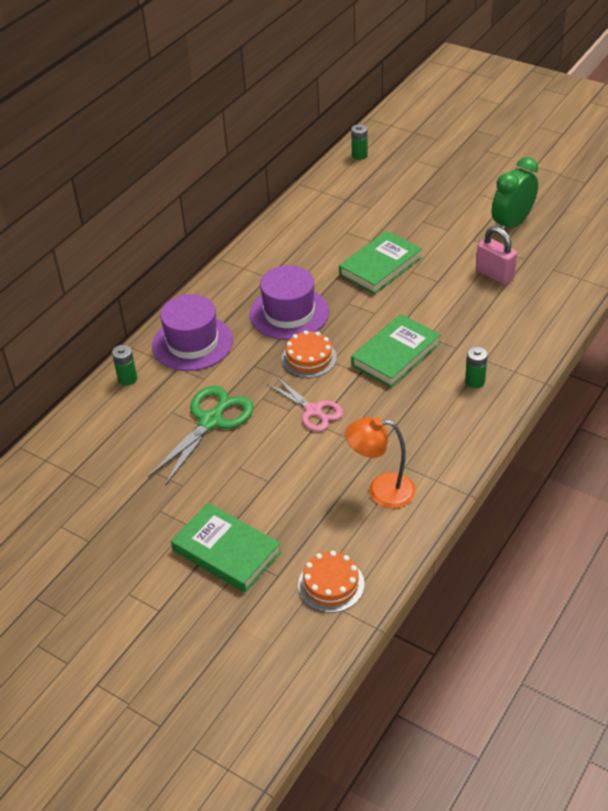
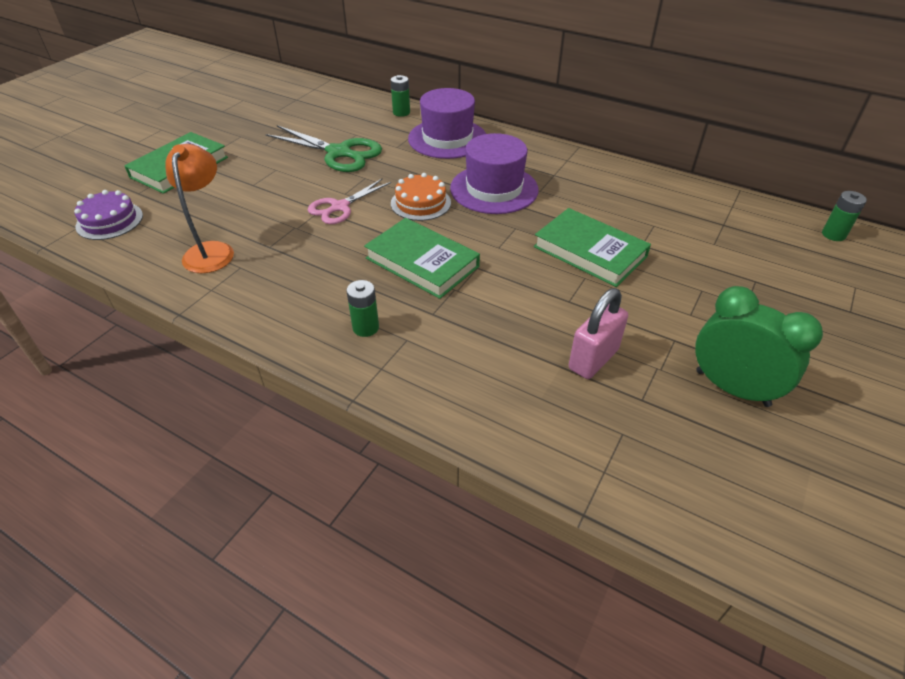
camera: 85 degrees right, 0 degrees up
(331, 584) = (109, 221): orange cake -> purple cake

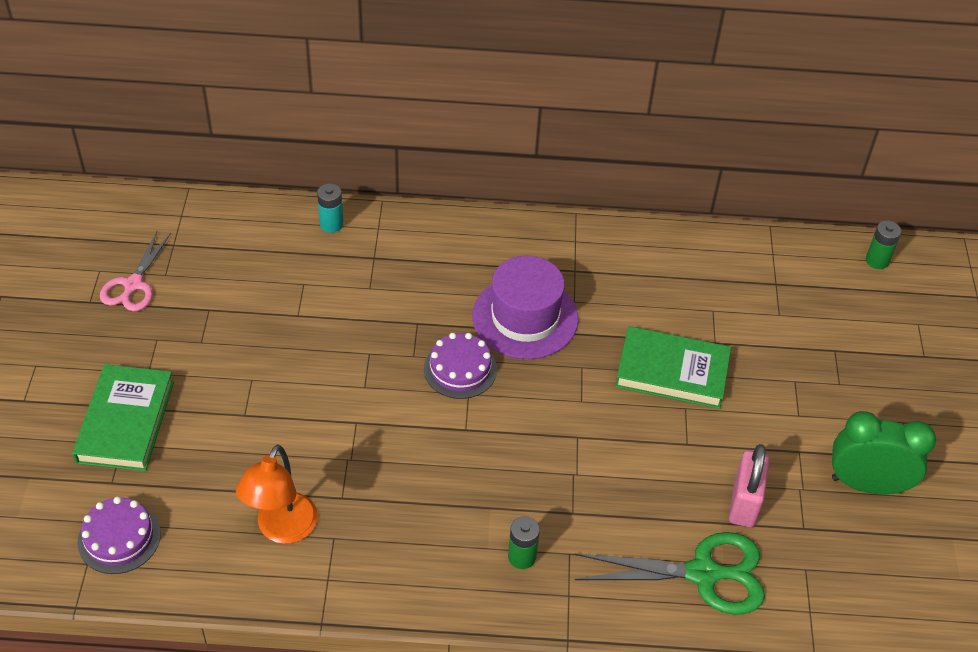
camera: 30 degrees left, 5 degrees up
(211, 250) = (282, 529): orange lamp -> orange lamp turned 135 degrees counterclockwise
(339, 153) = (308, 324): green scissors -> green scissors (703, 574)
(339, 207) = (375, 410): pink scissors -> pink scissors (133, 285)
(401, 112) = (331, 224): green battery -> turquoise battery
(420, 203) = (460, 369): orange cake -> purple cake
(422, 262) = (519, 453): green book -> none
(447, 138) = (420, 252): purple hat -> none

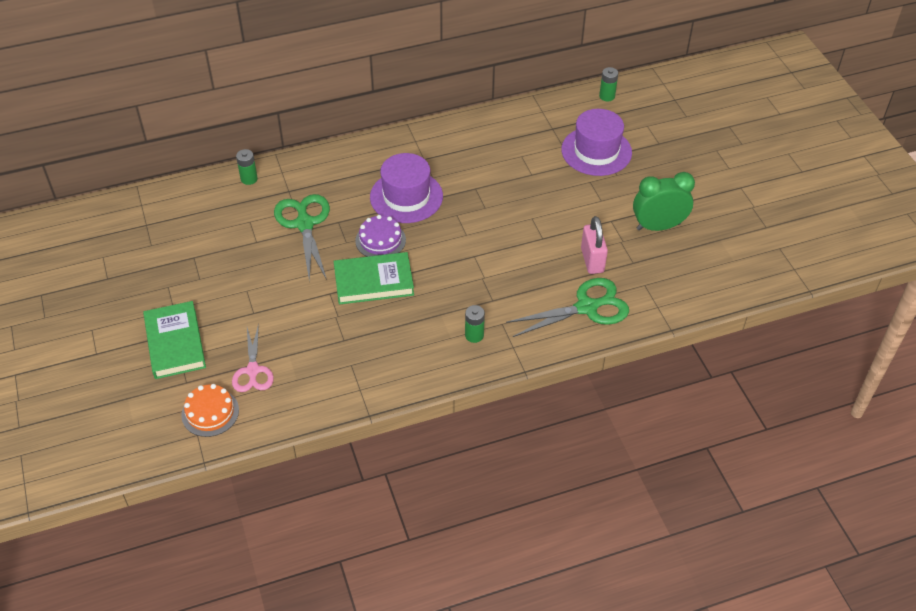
camera: 20 degrees left, 0 degrees up
(119, 538) = (210, 412): purple cake -> orange cake
(133, 285) = (132, 258): pink scissors -> pink scissors (253, 371)
(282, 529) = (315, 371): orange lamp -> none
(331, 224) = (249, 179): turquoise battery -> green battery
(372, 311) = (304, 224): none -> green scissors
(672, 372) = (514, 200): green book -> green book (373, 282)
(824, 338) = (596, 151): none -> purple hat

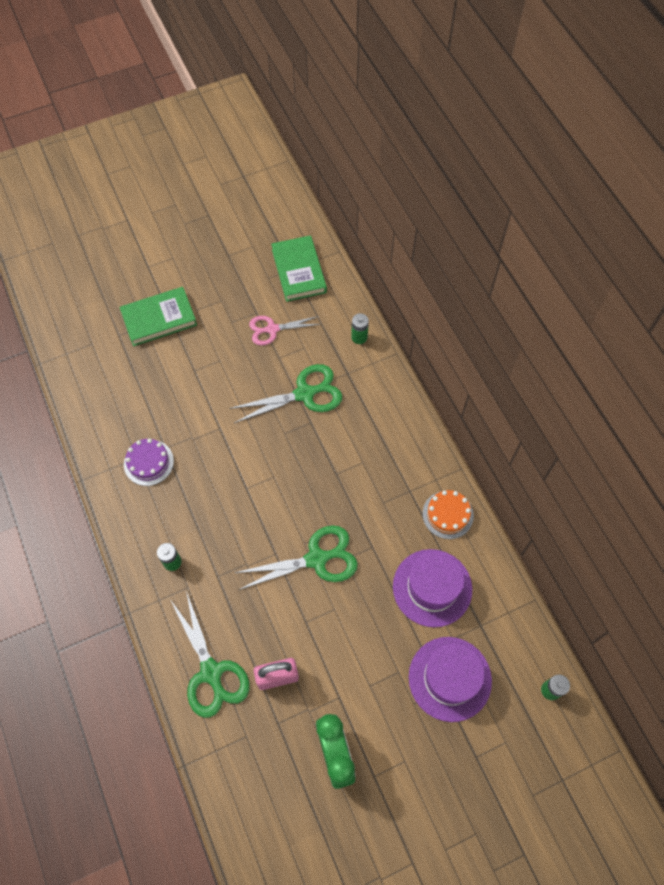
camera: 85 degrees right, 15 degrees up
(210, 412) = (87, 358): orange cake -> orange cake (447, 514)
(253, 371) = (130, 381): pink scissors -> pink scissors (272, 329)
(373, 282) = (235, 464): green book -> green book (299, 271)
(380, 240) = (289, 463): purple cake -> purple cake (148, 462)
(406, 197) = (351, 480): purple hat -> purple hat (432, 587)
(482, 226) = (317, 559): none -> green scissors

